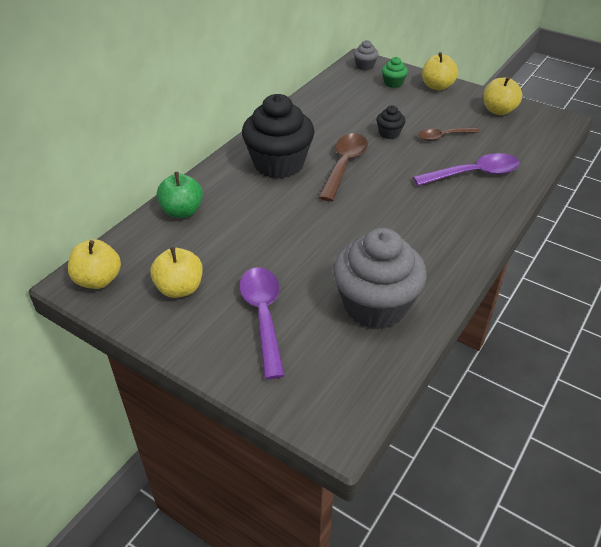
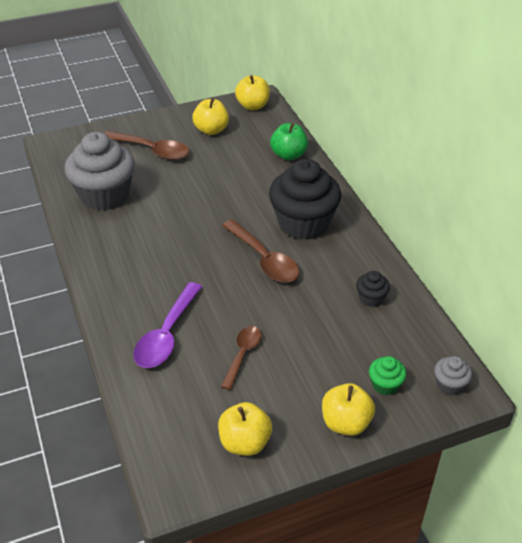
camera: 125 degrees right, 0 degrees up
(263, 316) = (152, 150): purple spoon -> brown spoon
(389, 133) = (285, 317): black cupcake -> black cupcake (371, 298)

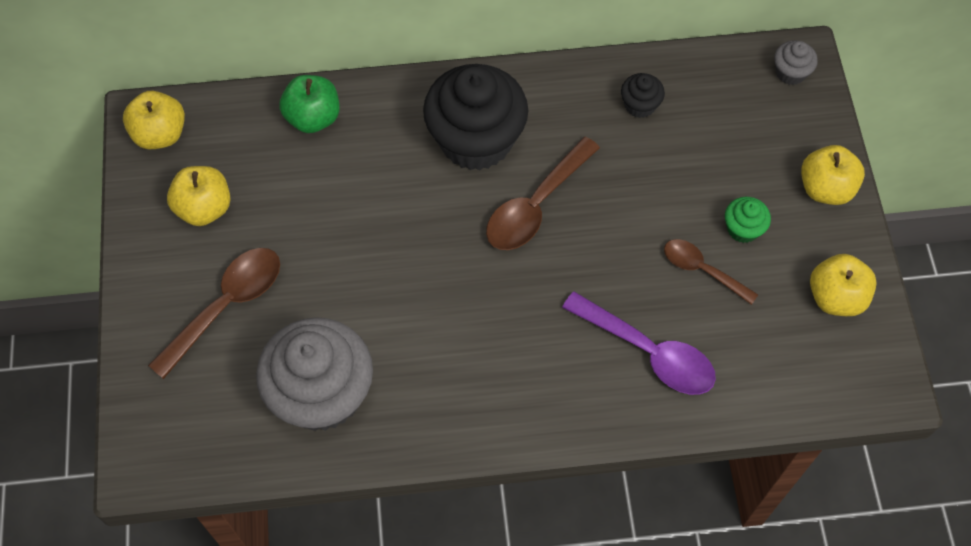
camera: 75 degrees left, 20 degrees up
(264, 259) = (535, 205): brown spoon -> brown spoon turned 150 degrees clockwise
(385, 385) = (779, 133): green cupcake -> green cupcake (743, 229)

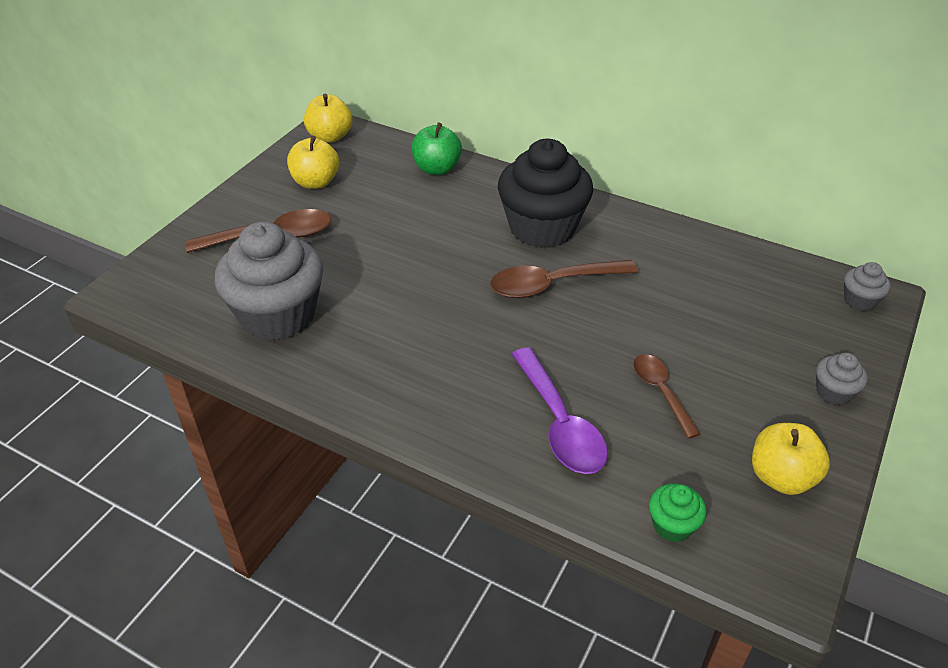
camera: 35 degrees right, 20 degrees down
(640, 105) = (698, 264): black cupcake -> none
(743, 229) = (725, 382): green cupcake -> green cupcake (672, 525)
(825, 188) = (833, 392): yellow apple -> grey cupcake

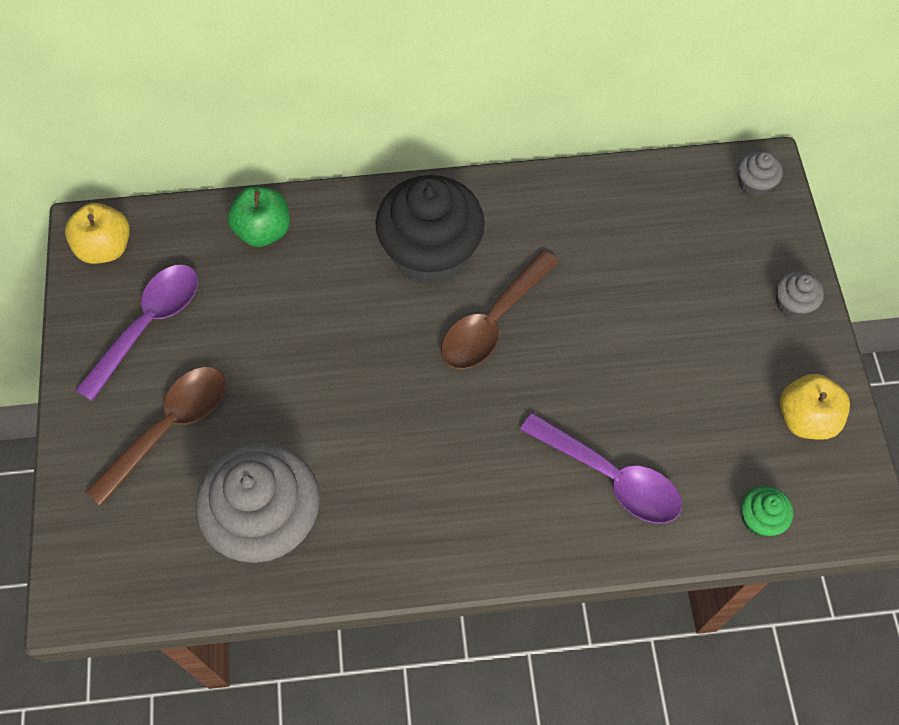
camera: 35 degrees left, 20 degrees up
(315, 182) = (149, 325): yellow apple -> purple spoon
(661, 392) = (666, 389): brown spoon -> none

